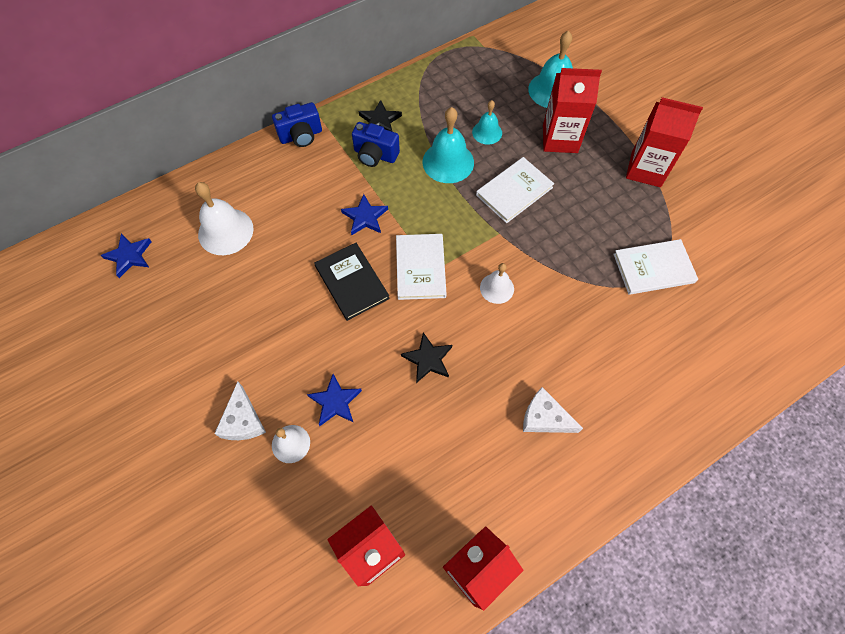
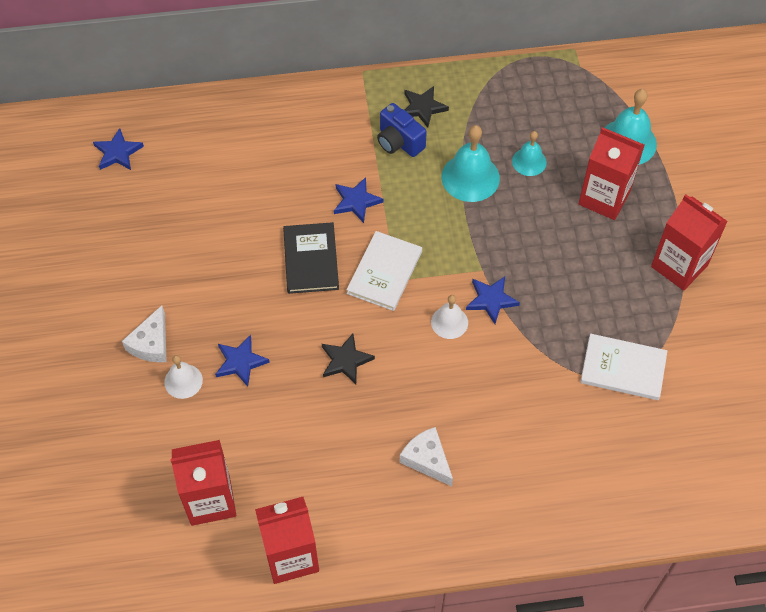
camera: 25 degrees right, 5 degrees down
(225, 231) = (216, 163): white bell -> none
(301, 136) = (334, 94): blue camera -> none
(514, 191) = (522, 234): white book -> none
(520, 255) = (491, 300): none -> blue star

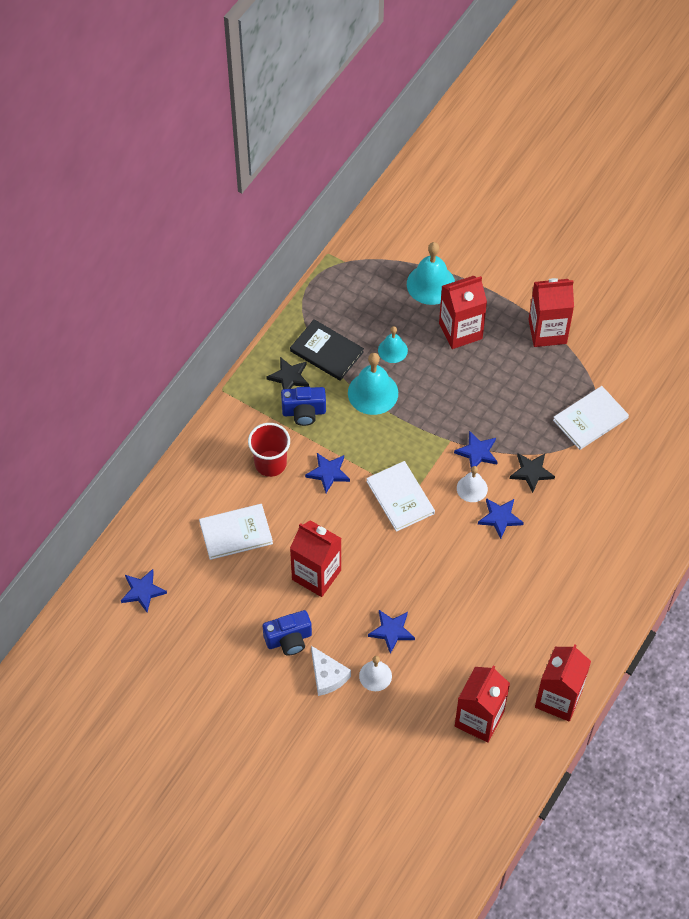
camera: 50 degrees left, 0 degrees up
(162, 288) = (289, 639): none -> blue camera
(233, 177) = (236, 533): none -> white book
(246, 264) = (316, 575): none -> red carton
(311, 259) = (349, 533): black book -> black book (326, 351)
(324, 154) = (270, 463): none -> red cup
(346, 360) = (446, 568): black star -> black star (531, 472)
(427, 459) = (558, 574): white cheese -> none
(440, 367) = (500, 518): none -> blue star

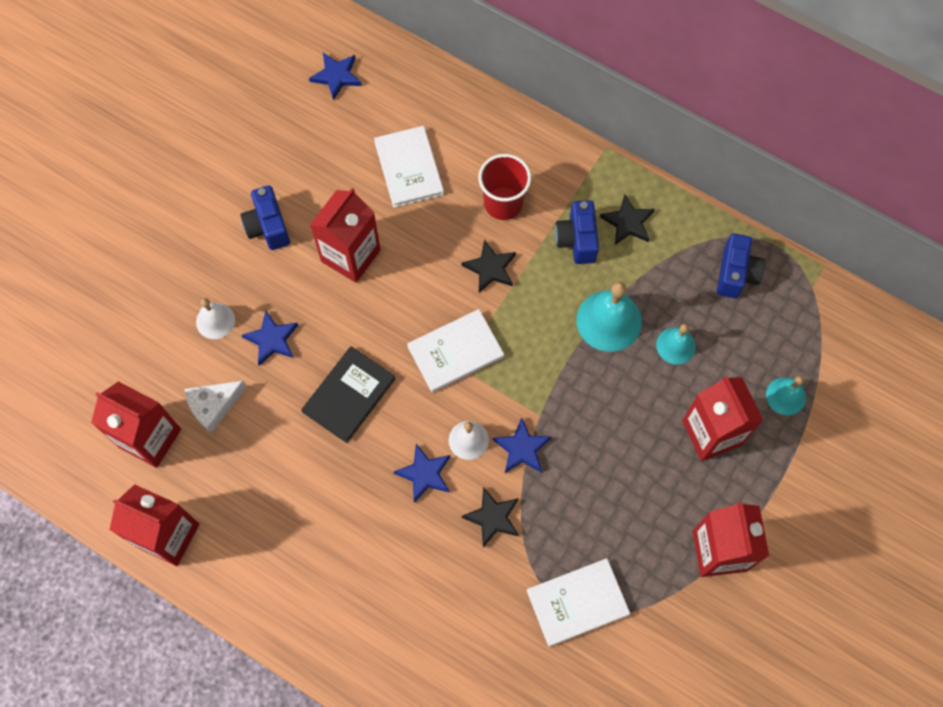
camera: 90 degrees right, 10 degrees up
(326, 351) = (669, 266): black book -> black book (349, 395)
(327, 676) = (219, 268): white cheese -> white cheese (214, 405)
(328, 473) = (490, 268): blue star -> black star
(334, 308) = (736, 274): none -> blue camera
(431, 284) = (785, 396): turquoise bell -> turquoise bell, size x0.60
(590, 419) = (577, 602): white book -> white book turned 75 degrees counterclockwise

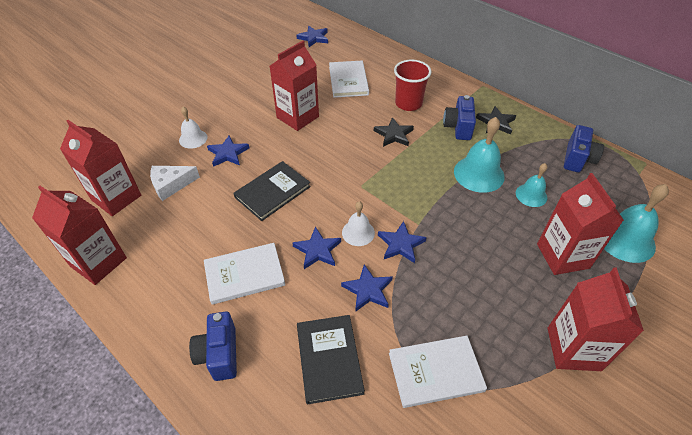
camera: 10 degrees right, 20 degrees down
(268, 227) = (247, 97): blue camera -> blue camera (219, 354)
(455, 352) = (359, 177): white book -> white book (244, 274)
(465, 608) = (329, 359): none -> black book
(493, 518) = (368, 290): black star -> blue star
(785, 396) = (625, 239): turquoise bell -> turquoise bell, size x1.68

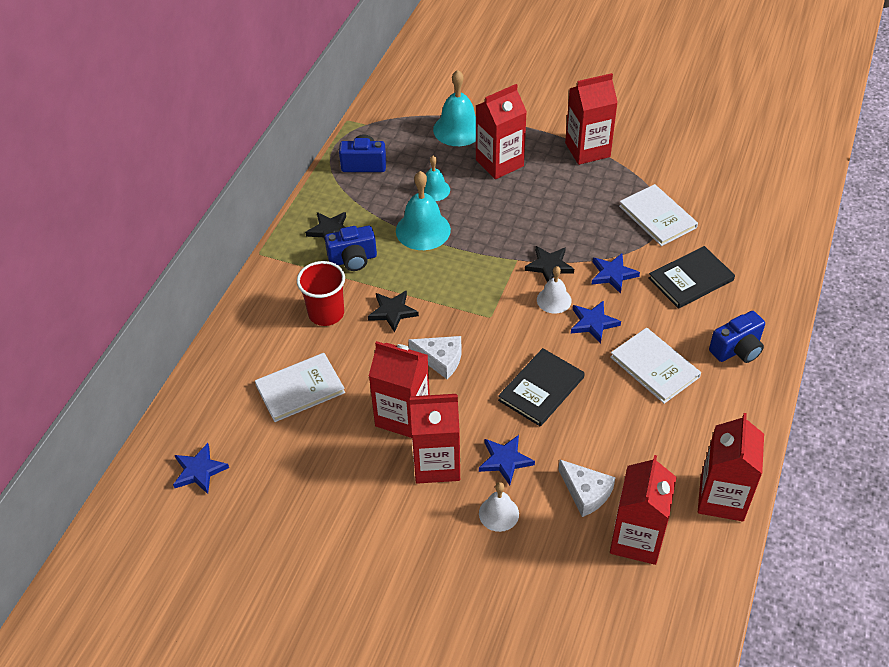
camera: 110 degrees left, 0 degrees up
(250, 122) = (436, 463): none -> red carton
(272, 192) = (541, 389): black book -> black book turned 75 degrees counterclockwise
(334, 147) = (440, 359): none -> white cheese
(401, 244) = (549, 266): blue star -> black star

